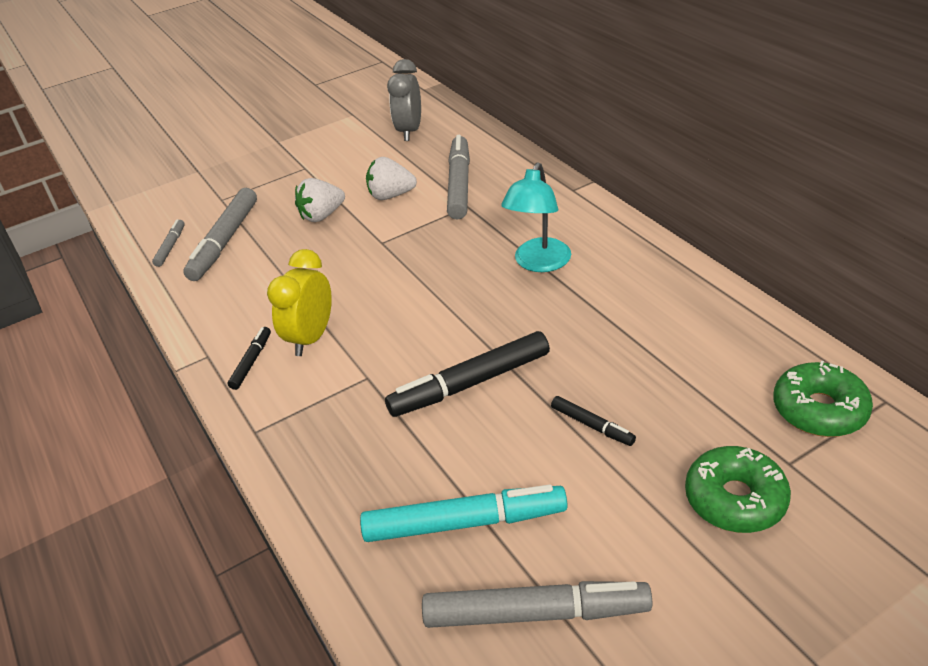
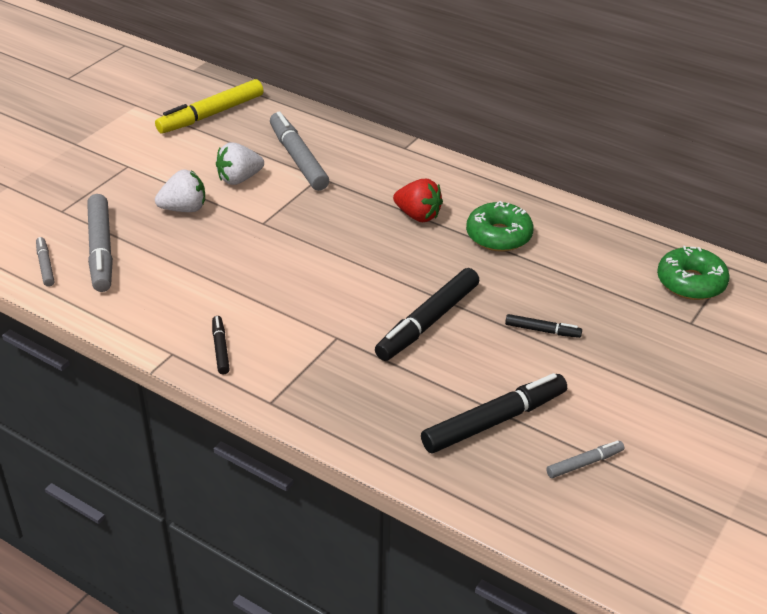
camera: 30 degrees left, 0 degrees up
(311, 338) = (261, 317): yellow clock -> none
(322, 216) = (184, 209): white strawberry -> white strawberry turned 135 degrees counterclockwise
(410, 131) = (211, 114): grey clock -> yellow marker
(464, 523) = (494, 421): turquoise marker -> black marker
(536, 613) = (584, 463): grey marker -> grey marker, size x0.50
(538, 263) = (418, 215): turquoise lamp -> red strawberry
(735, 499) = (670, 355): green donut -> green donut (499, 236)

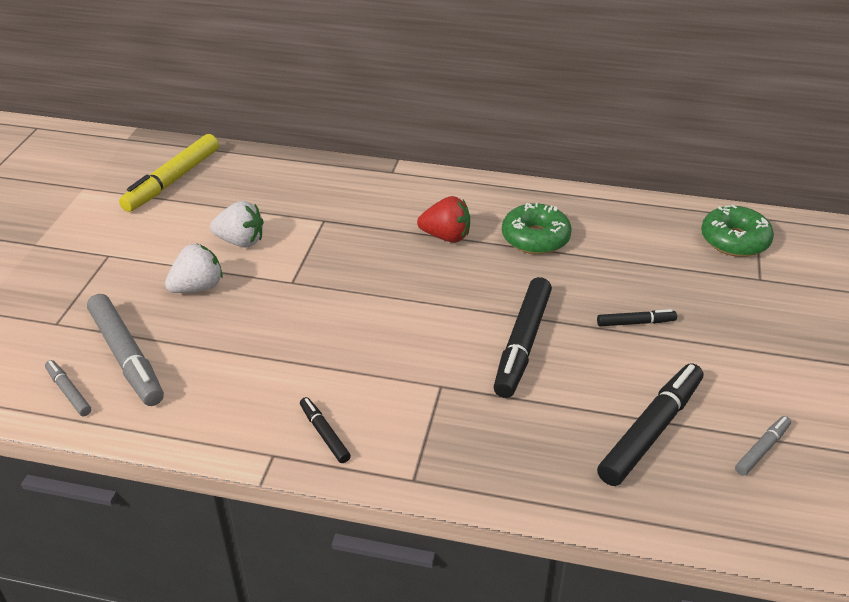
camera: 20 degrees left, 0 degrees up
(239, 179) = (240, 241): white strawberry -> white strawberry turned 120 degrees counterclockwise
(298, 158) = (291, 206): grey marker -> none

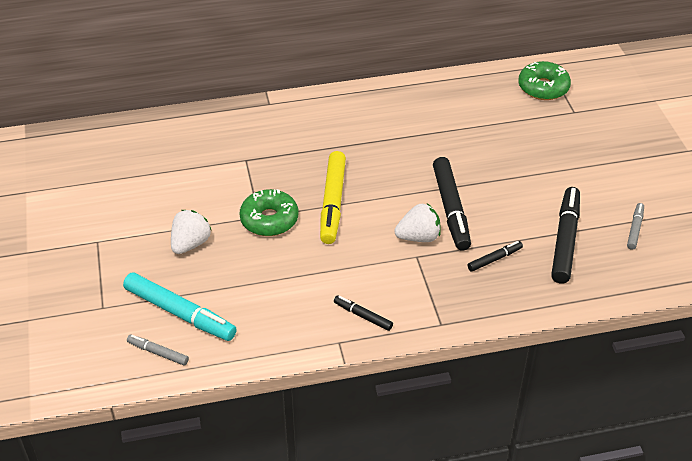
camera: 25 degrees left, 5 degrees up
(127, 357) = (180, 313): grey marker -> turquoise marker
(172, 181) = (97, 163): yellow marker -> yellow marker (333, 203)
(240, 241) = (194, 197): white strawberry -> white strawberry (418, 237)
(446, 236) = (346, 145): red strawberry -> none
(535, 238) = (410, 127): green donut -> green donut (269, 220)
(635, 323) = (514, 169): black marker -> black marker (494, 259)

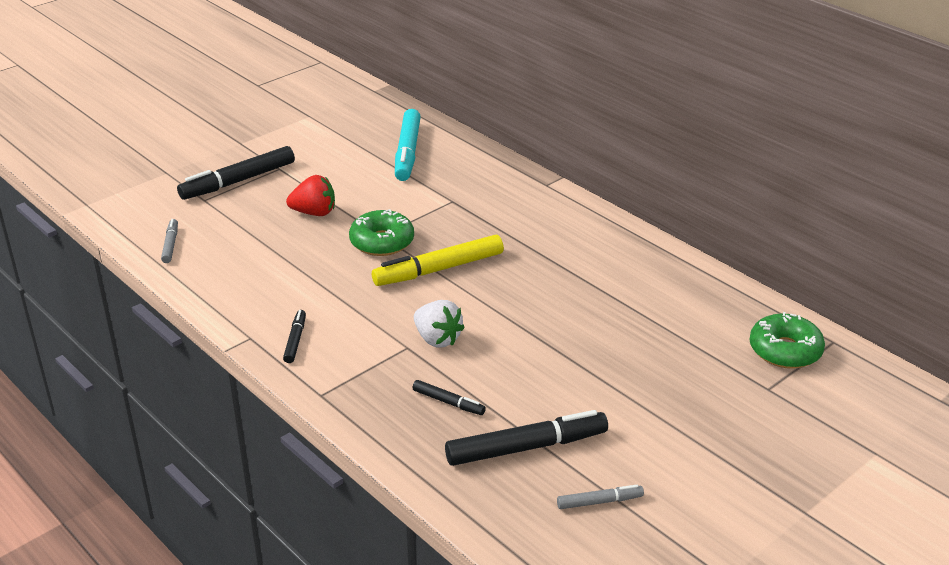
camera: 60 degrees right, 10 degrees down
(180, 313) = (225, 238): turquoise marker -> turquoise marker (407, 152)
(190, 243) = (314, 213): white strawberry -> red strawberry
(451, 209) = (500, 347): black marker -> black marker (238, 181)

